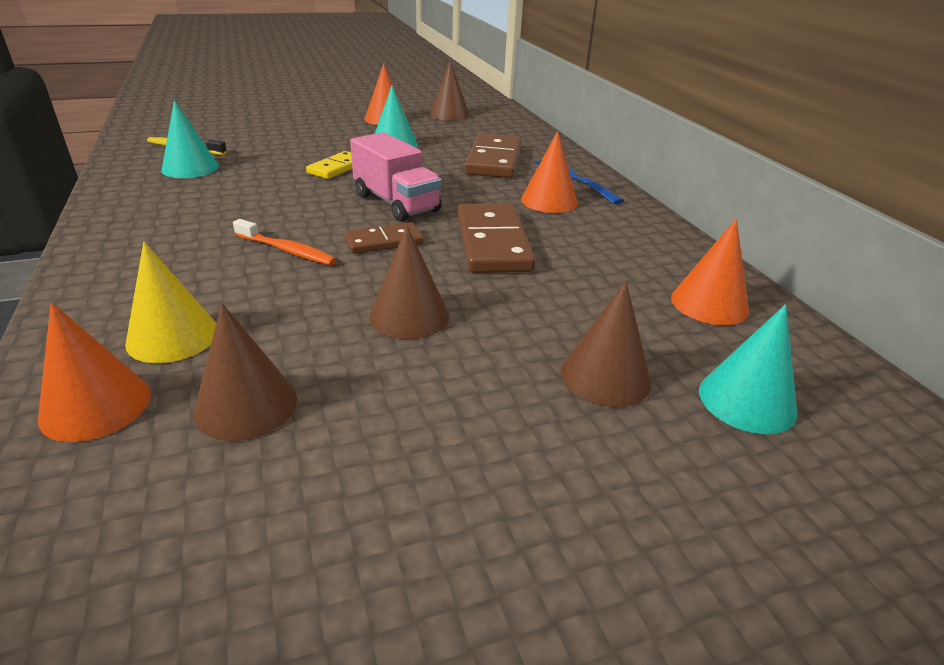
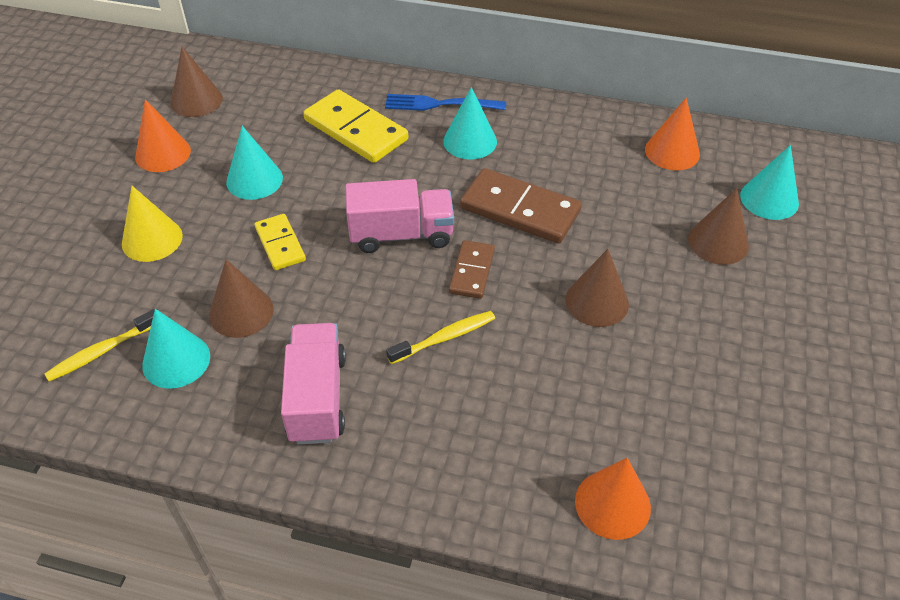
camera: 55 degrees left, 15 degrees up
(173, 336) = (544, 444): yellow cone -> yellow cone (152, 239)
(179, 219) = (317, 398): none -> pink truck
(246, 405) = (655, 422): brown cone -> brown cone (241, 312)
(287, 250) = (445, 338): orange toothbrush -> yellow toothbrush
(494, 160) = (355, 130): brown domino -> yellow domino
(549, 201) = (470, 141): orange cone -> turquoise cone

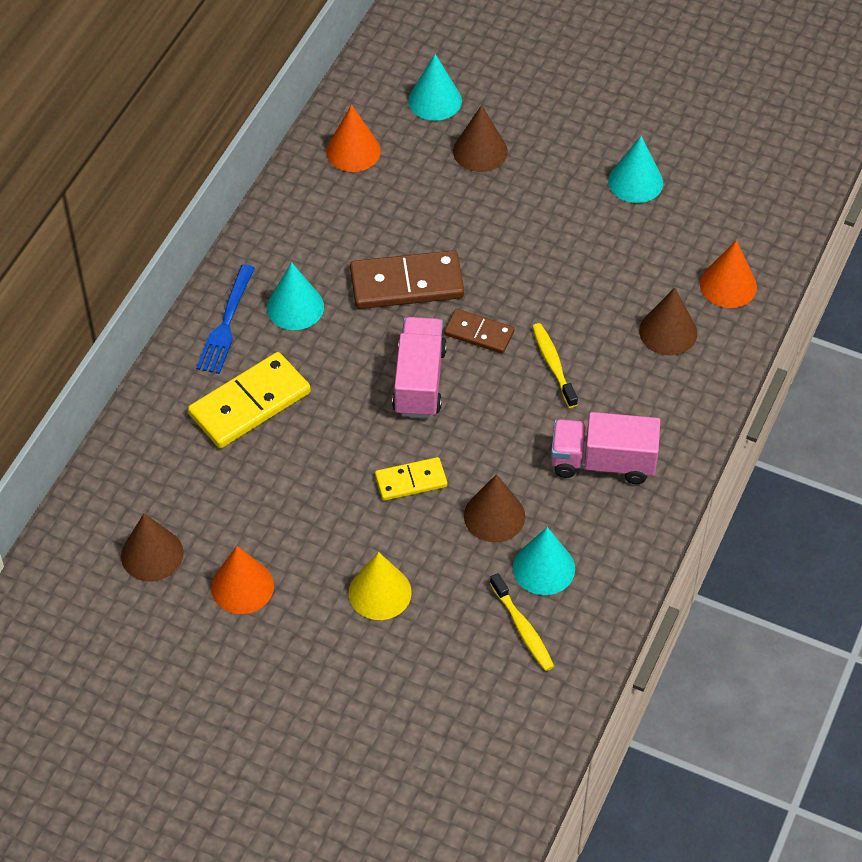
camera: 80 degrees left, 5 degrees up
(254, 180) = (309, 500): turquoise cone -> turquoise cone (635, 181)
(520, 210) = (406, 284): brown domino -> brown domino turned 45 degrees clockwise
(597, 302) = (532, 251): brown cone -> brown cone (668, 332)

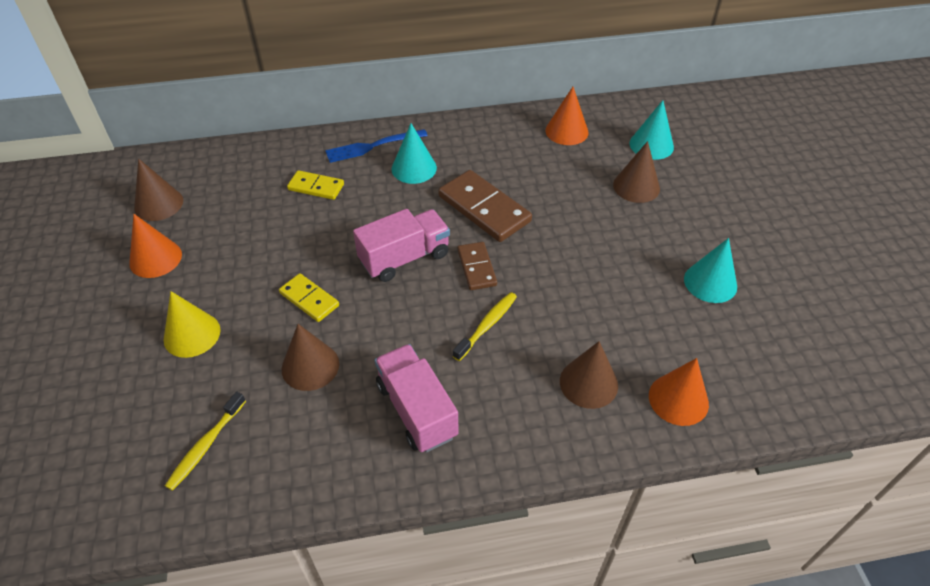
camera: 55 degrees right, 5 degrees down
(250, 404) = (316, 187): yellow domino -> yellow domino, size x0.58
(543, 568) = (278, 427): turquoise cone -> none

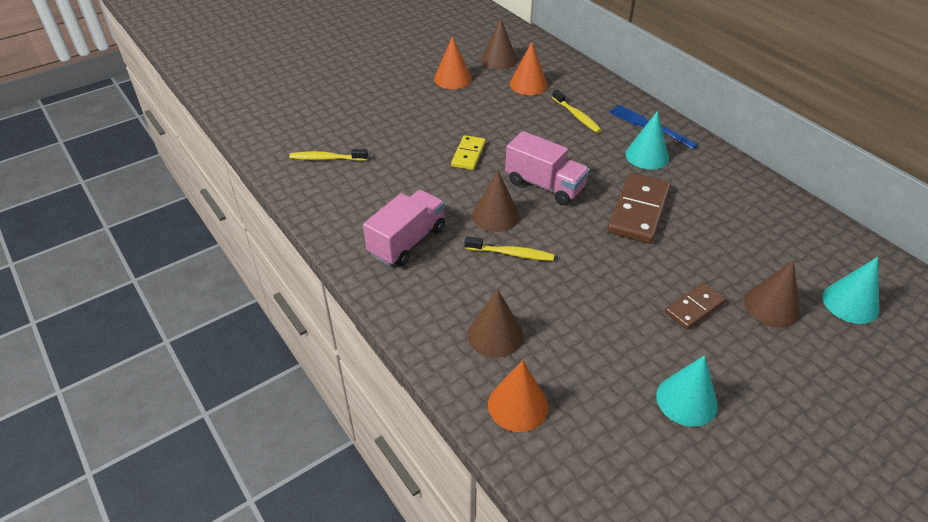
camera: 65 degrees right, 5 degrees down
(192, 334) = (404, 118): yellow cone -> none
(310, 366) = (412, 177): brown cone -> brown cone (495, 215)
(316, 187) = (577, 116): yellow domino -> yellow toothbrush
(476, 268) = (567, 228): brown domino -> brown domino (694, 307)
(566, 131) = (798, 233): orange cone -> orange cone (528, 84)

